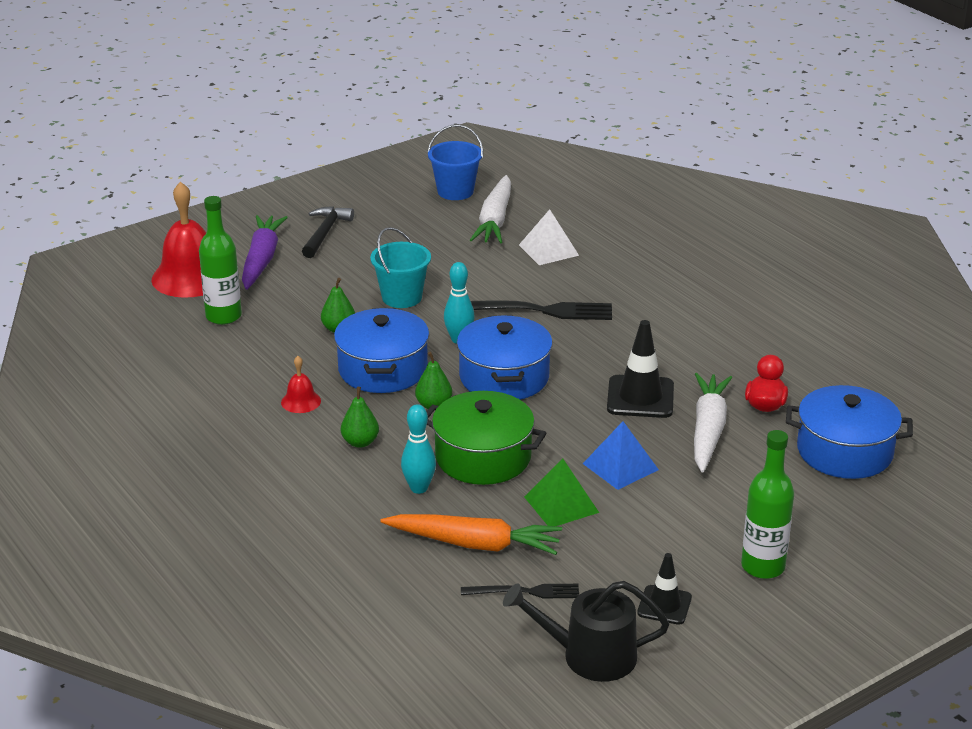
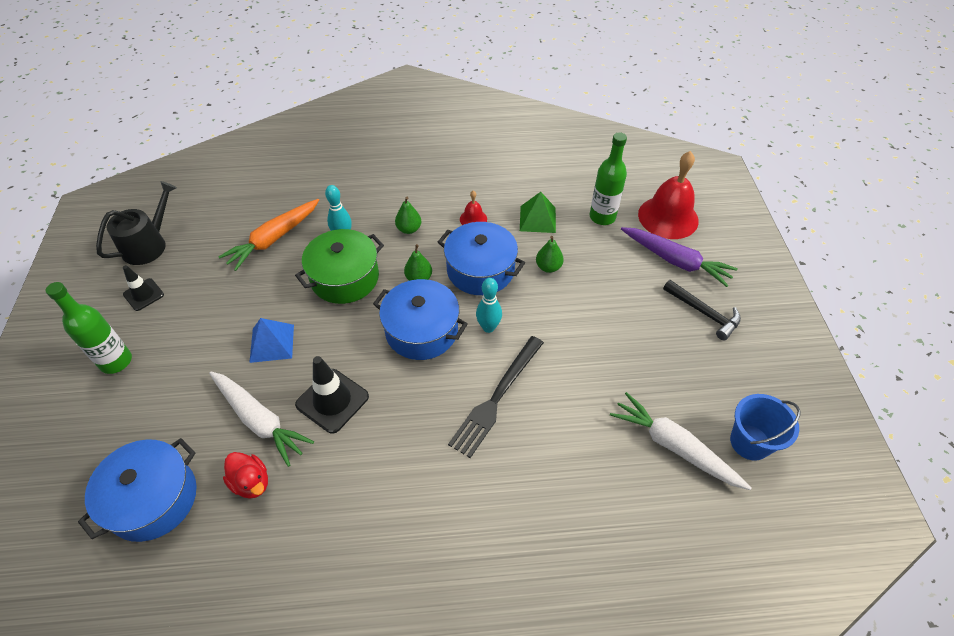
camera: 120 degrees right, 20 degrees up
(402, 297) = (571, 319): turquoise bucket -> none
(524, 592) = (218, 241): black fork -> none
(548, 250) = (594, 461): white pyramid -> none
(561, 504) = (267, 293): green pyramid -> green pyramid (537, 219)

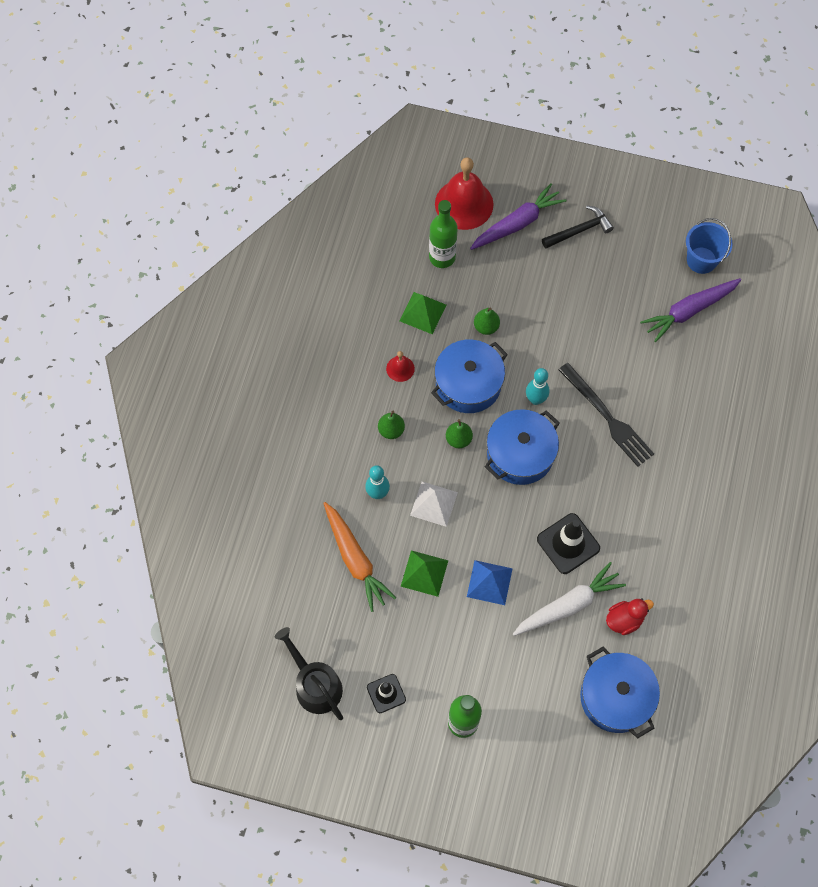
camera: 70 degrees left, 15 degrees up
(271, 290) = (424, 573): none -> green pyramid
(345, 278) = (433, 504): green pot -> white pyramid
(674, 446) = (689, 311): white carrot -> purple carrot

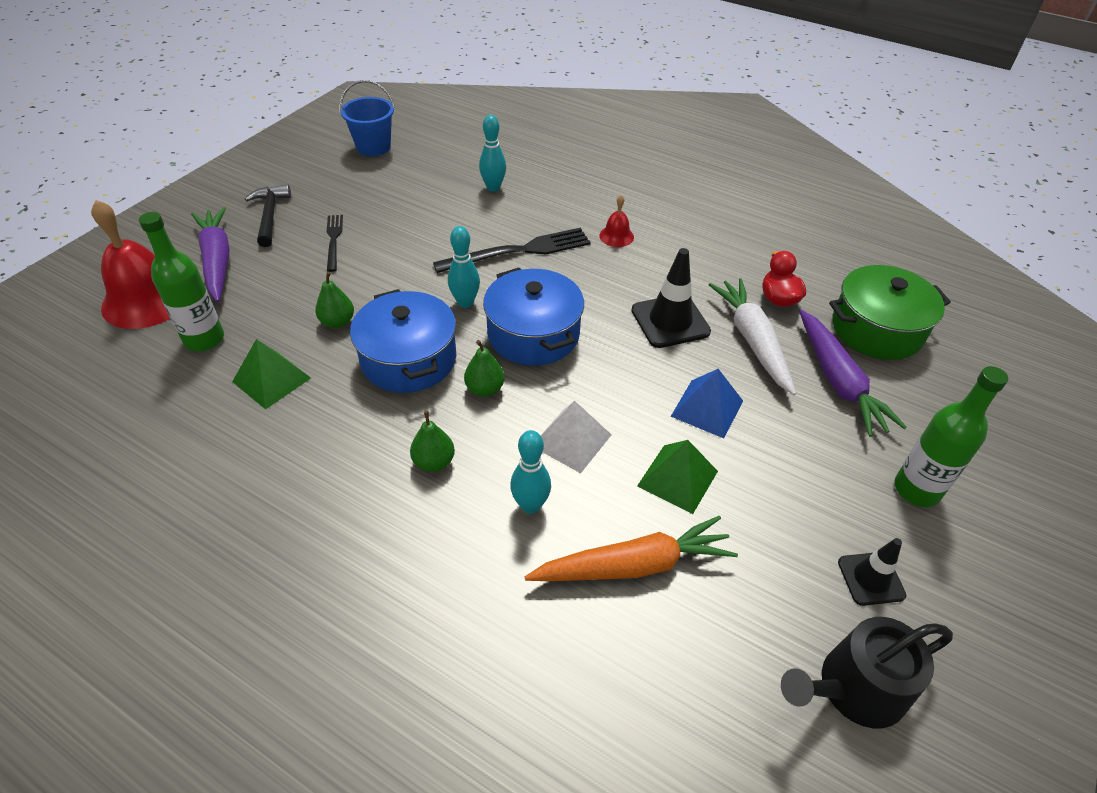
camera: 75 degrees left, 20 degrees down
(400, 368) = (341, 426): red bell -> red bell (616, 236)
(568, 286) = (334, 240): none -> black fork
(615, 697) = (877, 329): blue pot -> green pot
(683, 372) = (493, 187): none -> turquoise bowling pin
(689, 311) = (425, 167): purple carrot -> purple carrot (838, 381)

